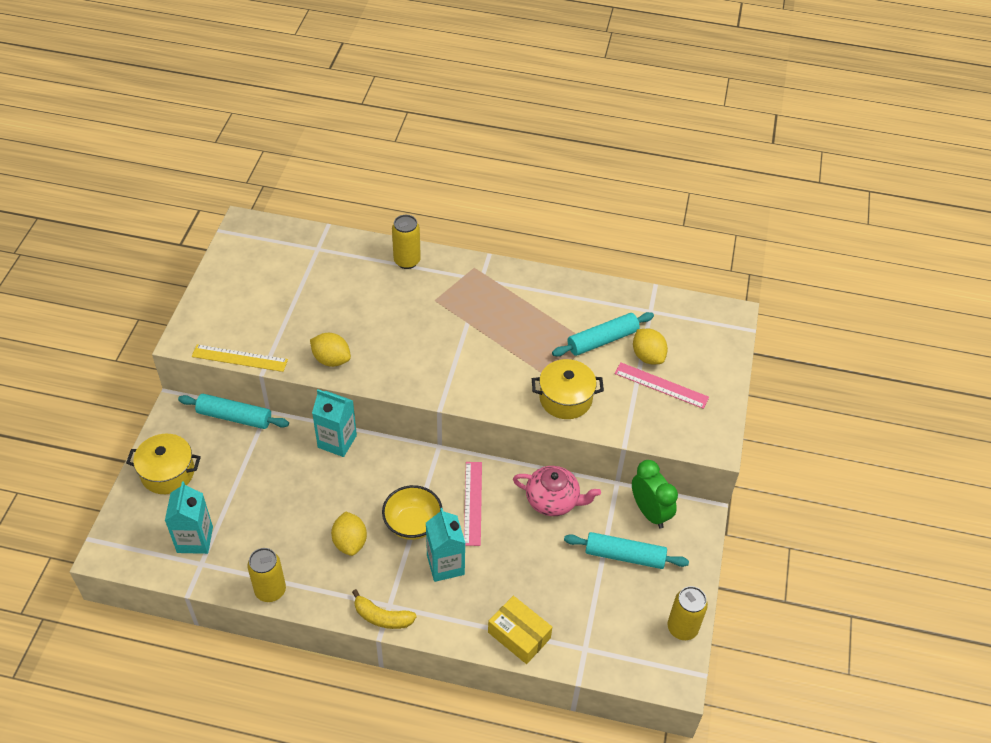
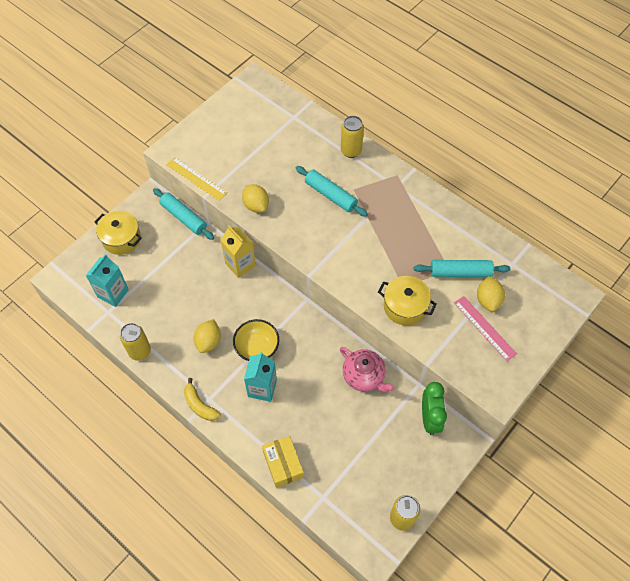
camera: 30 degrees right, 10 degrees up
(337, 441) = (240, 264): turquoise carton -> yellow carton
(473, 503) = (306, 351): pink ruler -> none
(624, 555) = (392, 442): turquoise rolling pin -> turquoise rolling pin (330, 195)

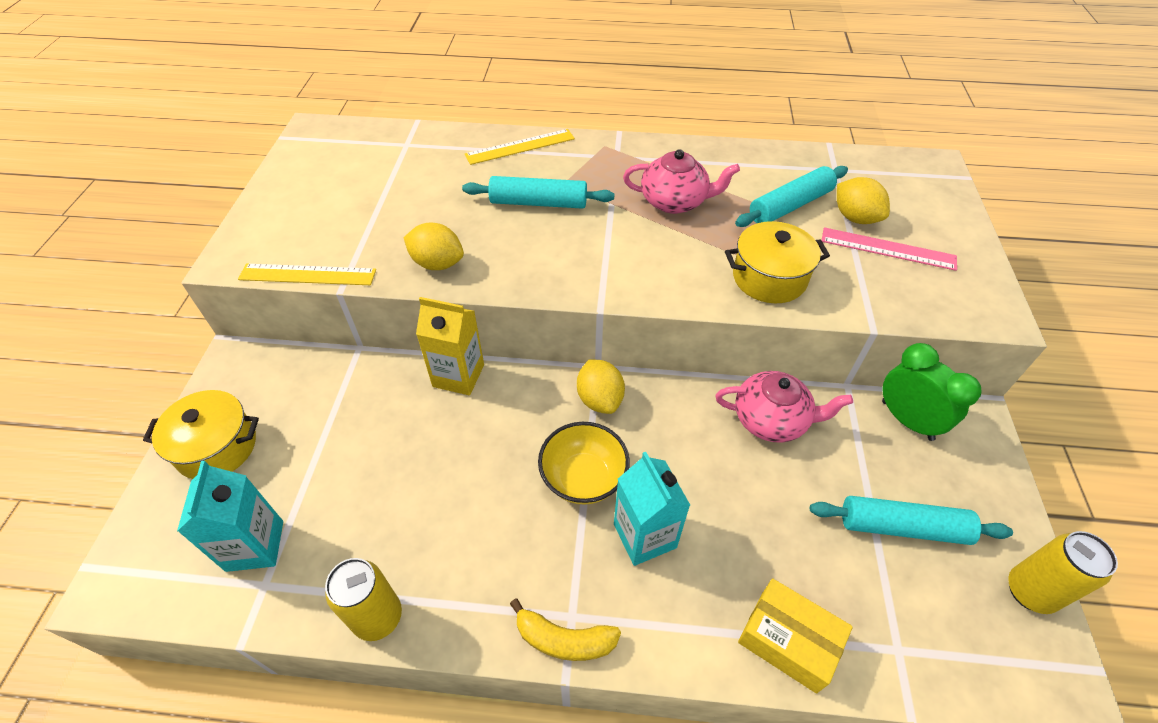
camera: 35 degrees left, 10 degrees down
(184, 217) = (314, 360): turquoise rolling pin -> turquoise rolling pin (902, 527)
(208, 341) = (495, 518): yellow lemon -> yellow lemon (600, 399)
(351, 151) = (520, 147): yellow can -> yellow ruler
(400, 234) = (674, 202): none -> pink teapot

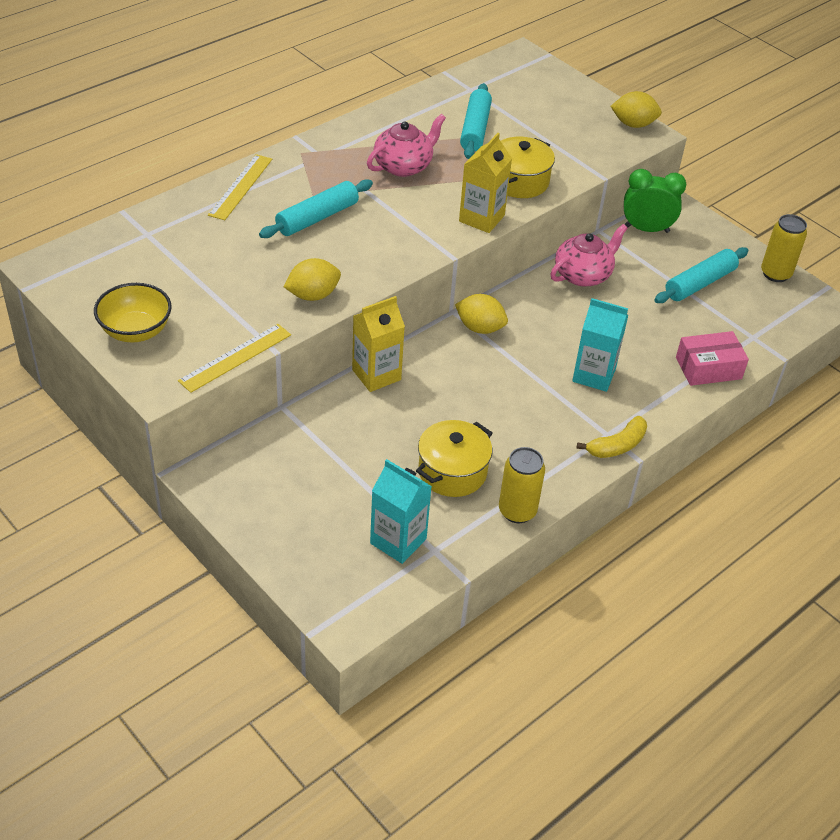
camera: 50 degrees left, 5 degrees down
(217, 447) = (284, 523): yellow pot -> yellow pot (452, 472)
(583, 478) = (527, 373): yellow bowl -> yellow bowl (136, 331)
(680, 290) = (481, 218): none -> yellow carton
(788, 640) = (708, 368): yellow box -> pink box
(855, 218) = (519, 116): yellow lemon -> yellow lemon (633, 124)
(888, 249) = (558, 126): pink ruler -> none

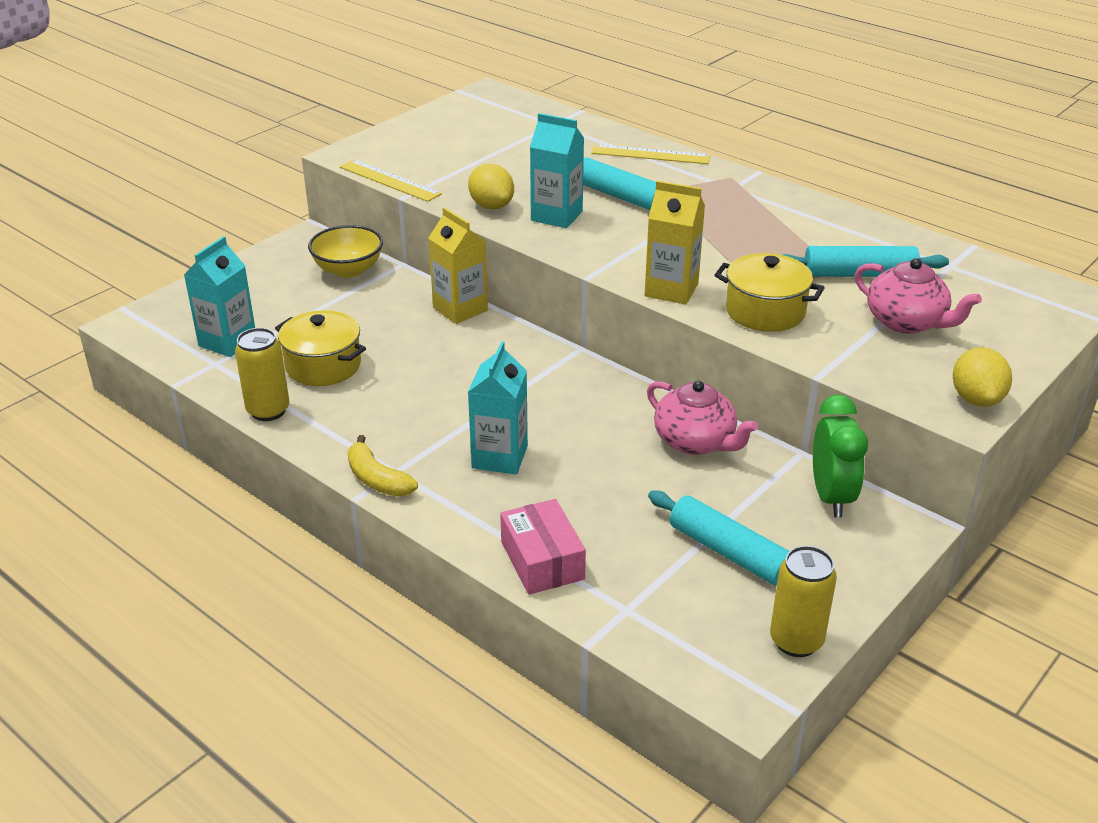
camera: 85 degrees right, 10 degrees down
(136, 331) = (415, 136): yellow bowl -> yellow bowl (348, 270)
(343, 259) = (556, 216): none -> turquoise carton
(404, 166) = (746, 235): pink teapot -> pink teapot (906, 322)
(480, 328) = (558, 368): yellow lemon -> none

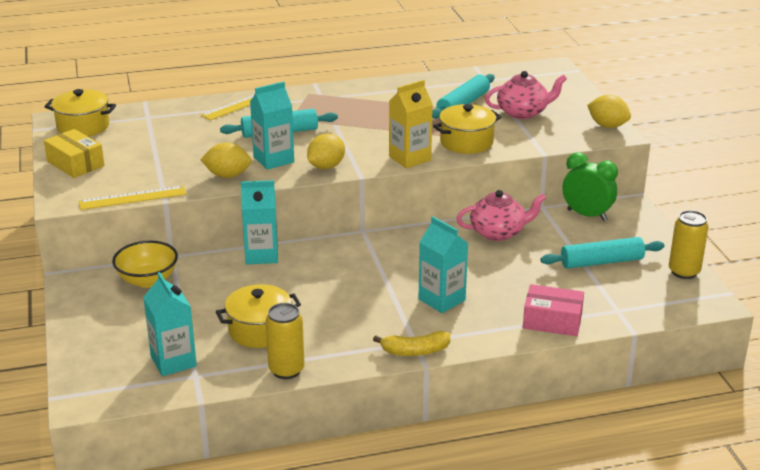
camera: 55 degrees left, 5 degrees down
(419, 131) = (75, 163): none -> yellow box
(460, 309) = (261, 255): yellow carton -> turquoise carton
(492, 106) = (83, 126): none -> yellow pot
(582, 249) = (326, 166): none -> yellow lemon

